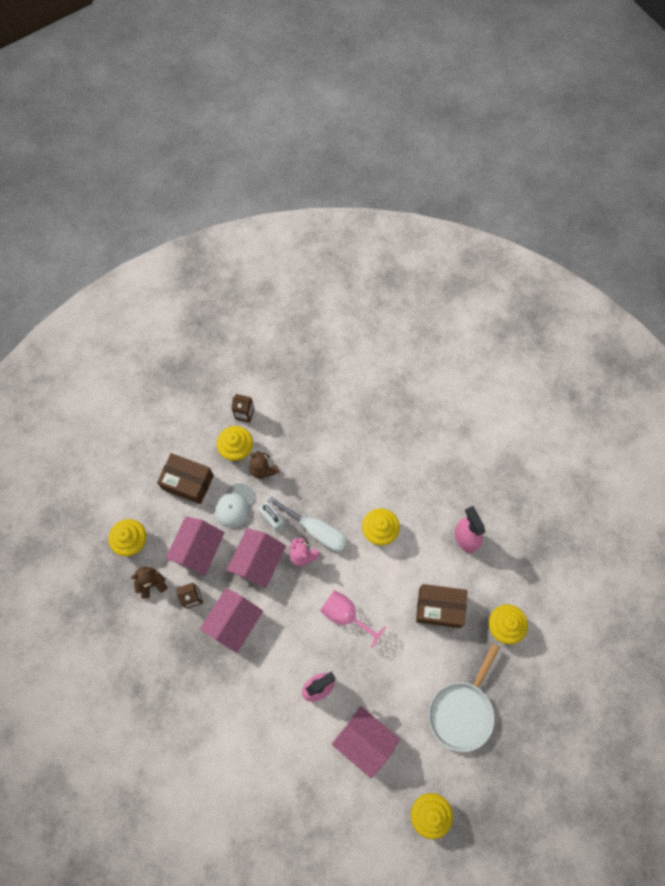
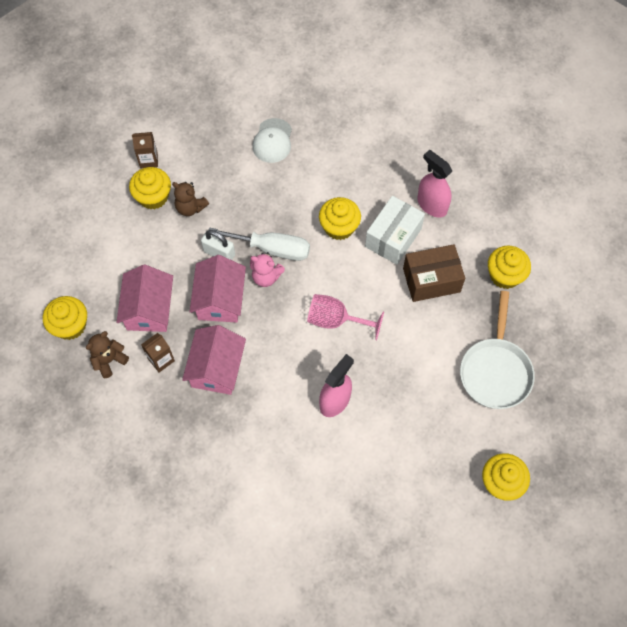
camera: 20 degrees left, 5 degrees down
(188, 482) = (111, 246): brown box -> none
(235, 505) = (173, 253): white cap -> white cap (272, 141)
(364, 740) = (405, 436): pink house -> none
(421, 557) = (393, 237): none -> white box

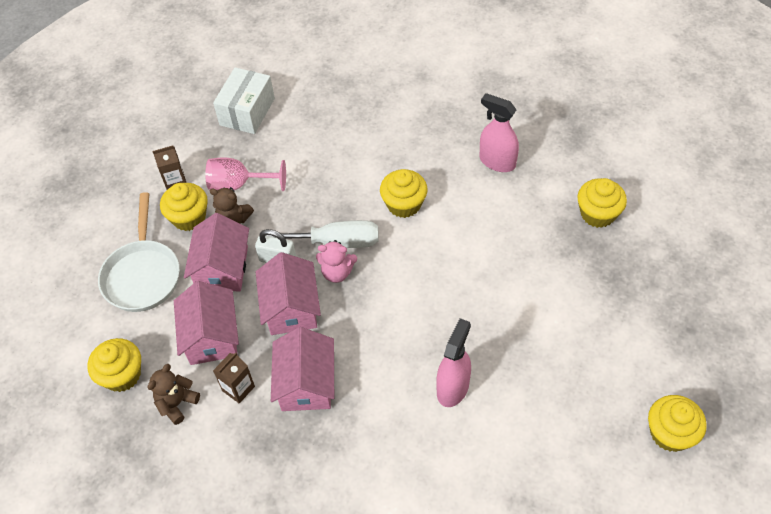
camera: 10 degrees left, 10 degrees down
(171, 250) = (222, 268): none -> pink house
(272, 141) = (307, 135): white cap -> none
(335, 320) = (428, 300): pink goblet -> pink goblet (239, 184)
(393, 237) = (466, 202): white box -> white box (247, 112)
(431, 280) = (521, 236): brown box -> none
(495, 371) = (621, 314): white pan -> white pan (142, 275)

